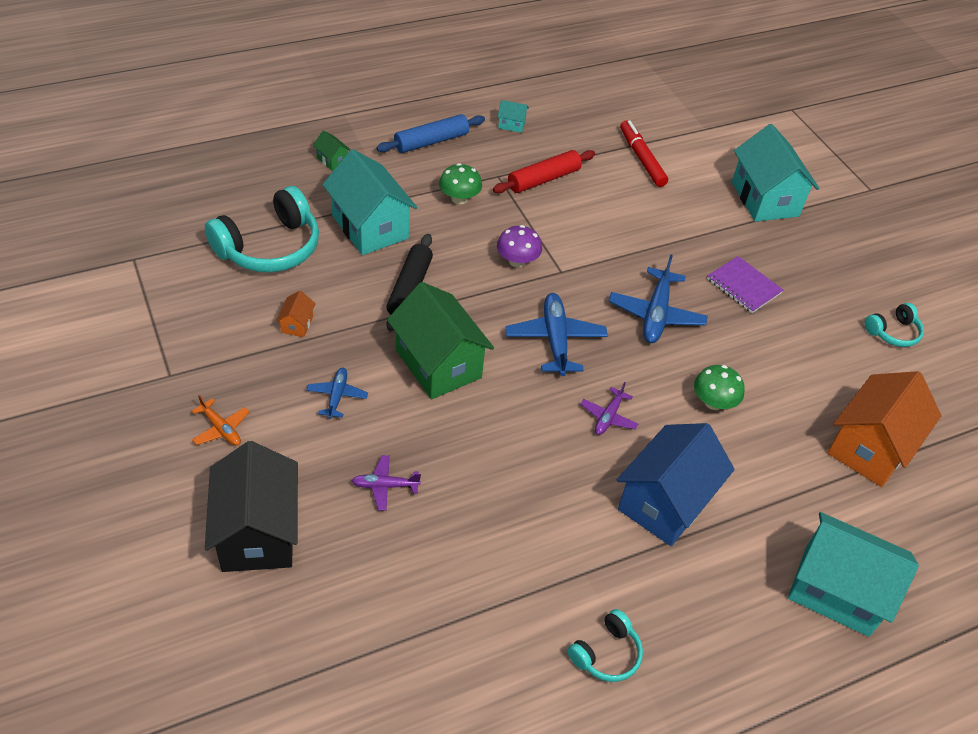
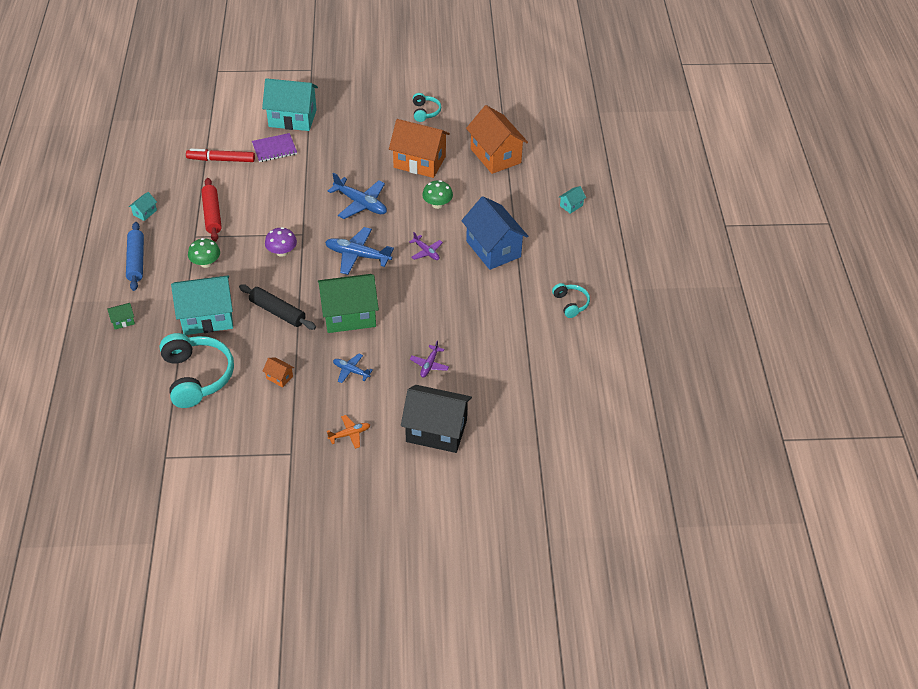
camera: 65 degrees left, 0 degrees up
(743, 286) = (359, 157): purple notebook -> purple notebook (274, 149)
(785, 356) = (419, 162): none -> orange house
(836, 591) = (571, 205): turquoise house -> turquoise house, size x0.41

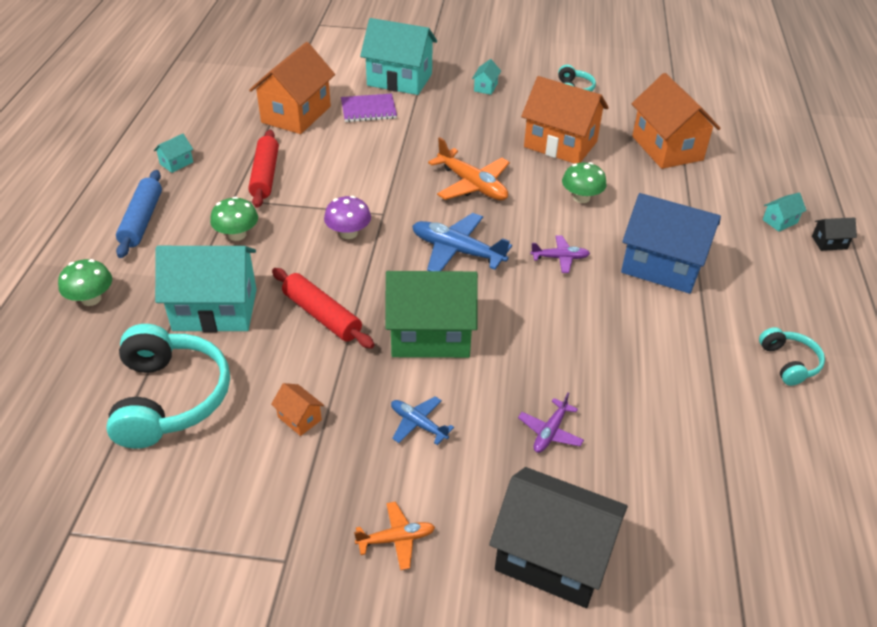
camera: 10 degrees right, 5 degrees down
(123, 321) = (91, 299): green house -> green mushroom
(221, 160) = (296, 114): red marker -> orange house
(277, 312) = (321, 315): black rolling pin -> red rolling pin
(359, 117) = (485, 87): none -> turquoise house
(361, 204) = (472, 185): blue plane -> orange plane
(426, 252) = (560, 258): purple plane -> purple plane turned 60 degrees counterclockwise
(493, 249) = (662, 266): blue house -> blue house turned 45 degrees counterclockwise
(602, 217) = (829, 242): none -> black house

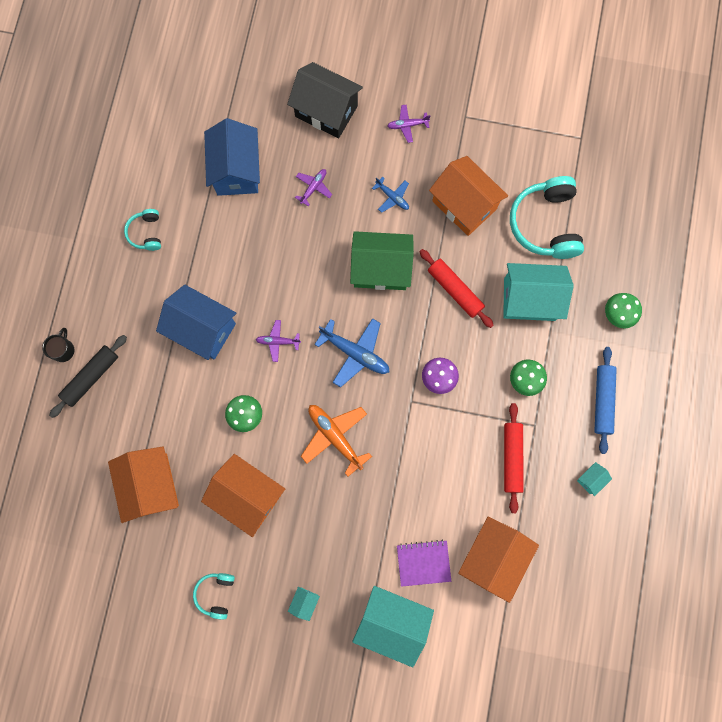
camera: 175 degrees left, 35 degrees up
(299, 418) = (464, 205): orange house -> orange house, size x2.41
(396, 539) = (407, 125): orange plane -> purple plane
(684, 451) = (236, 170): none -> blue house
(780, 221) = (91, 377): turquoise house -> black rolling pin
(829, 242) = (63, 350): black house -> black mug

